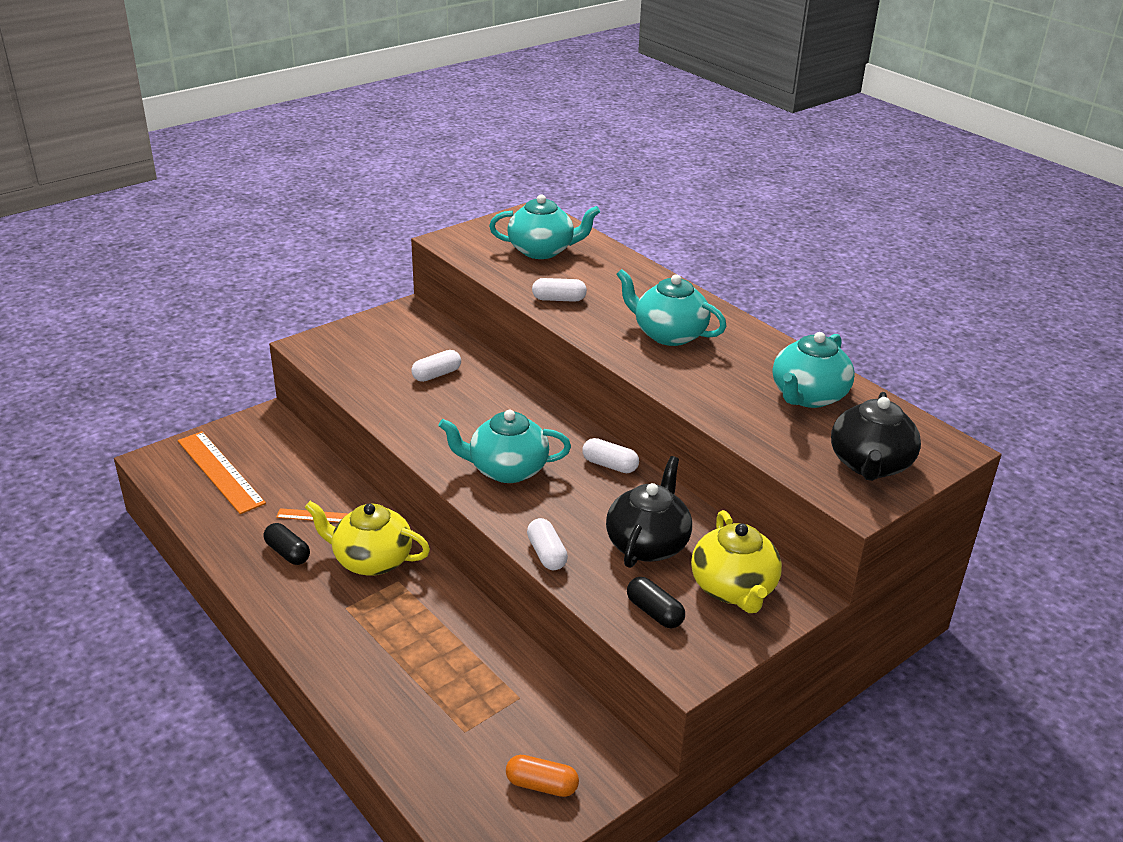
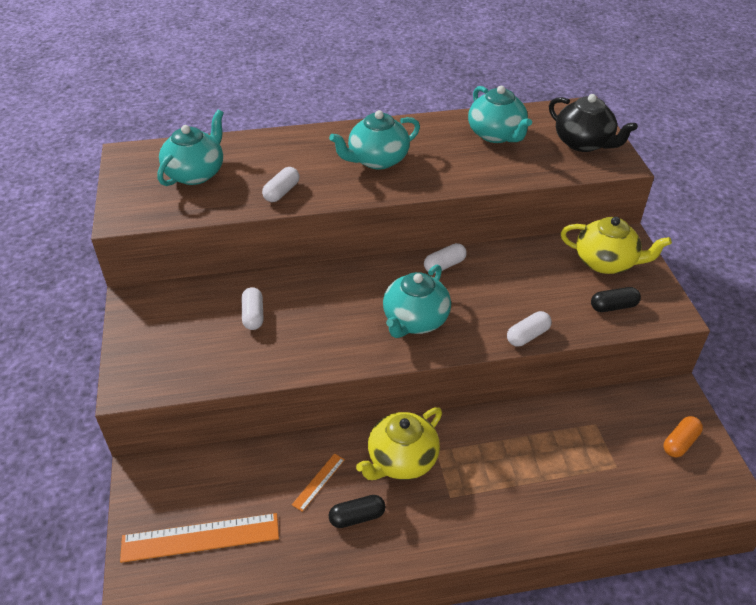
camera: 60 degrees left, 10 degrees up
(546, 554) = (527, 336): white capsule -> white capsule turned 45 degrees counterclockwise
(647, 544) = (542, 282): black teapot -> none

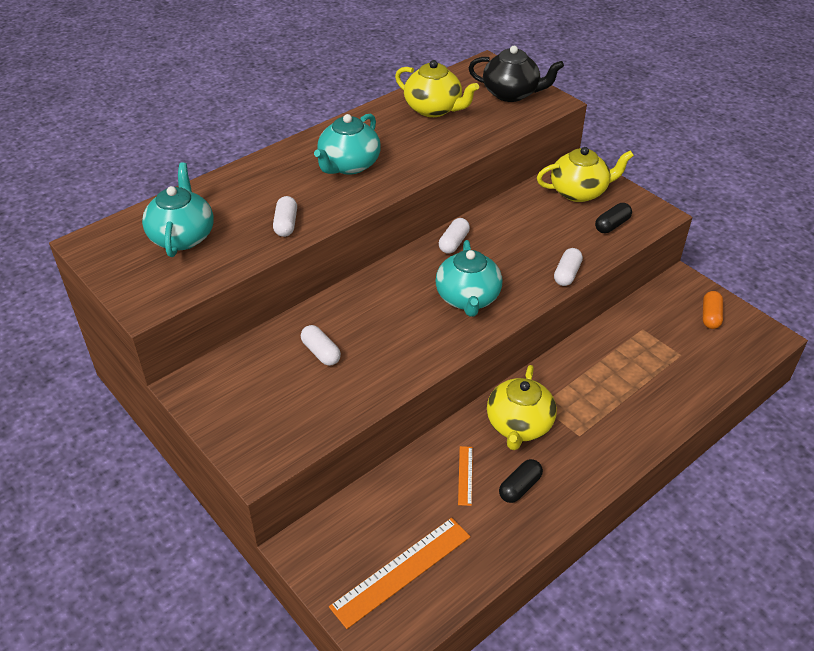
camera: 30 degrees left, 0 degrees up
(496, 135) = (434, 109): turquoise teapot -> yellow teapot

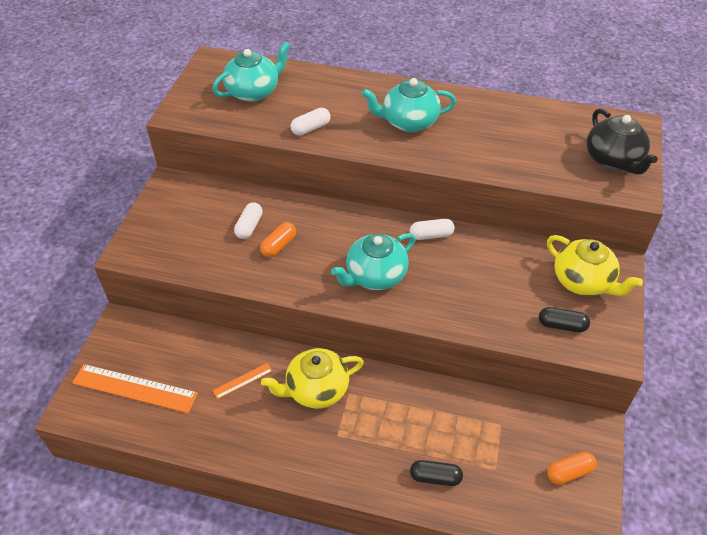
camera: 55 degrees right, 5 degrees up
(368, 343) = (279, 245): none -> orange capsule
(434, 109) = (533, 128): yellow teapot -> none
(520, 487) = (255, 421): black capsule -> black capsule (435, 477)
(567, 274) = (464, 324): white capsule -> none

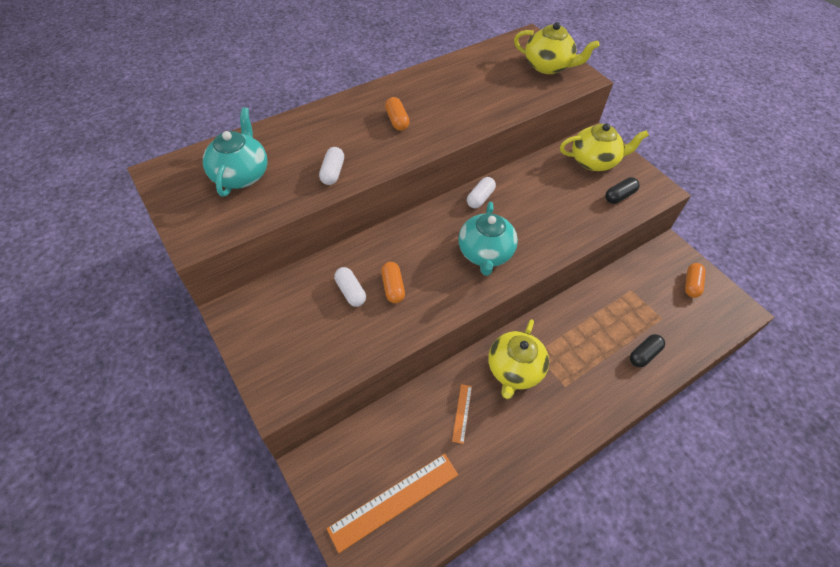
camera: 50 degrees left, 5 degrees up
(409, 122) = (397, 120): turquoise teapot -> orange capsule
(613, 160) = (548, 66): black teapot -> yellow teapot

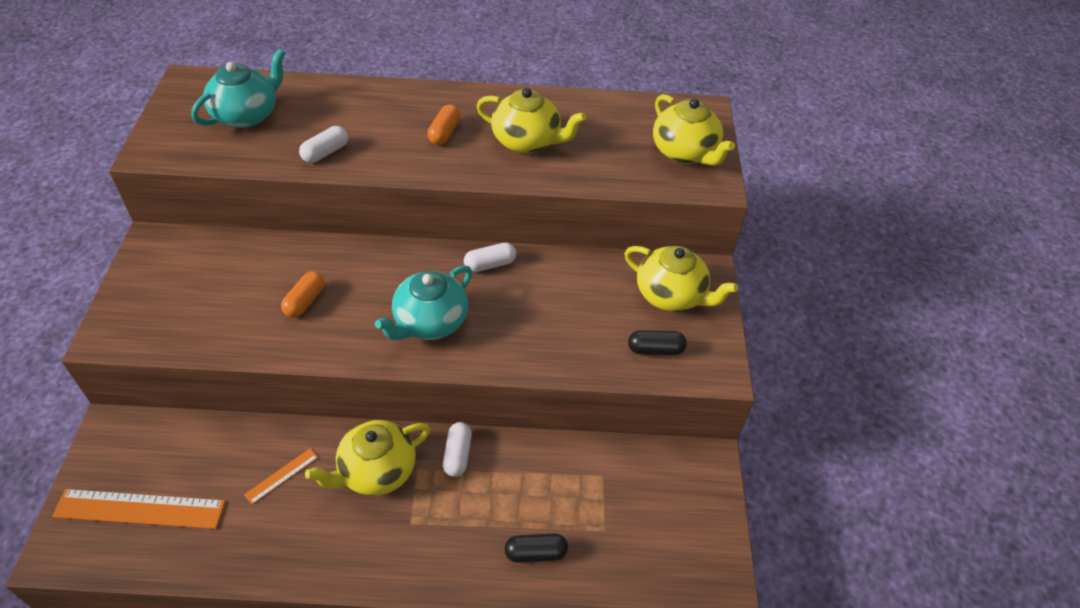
camera: 35 degrees right, 5 degrees down
(350, 292) = (264, 282): white capsule -> white capsule (457, 455)
(454, 102) = (527, 141): none -> yellow teapot
(691, 284) = (687, 518): orange capsule -> none

